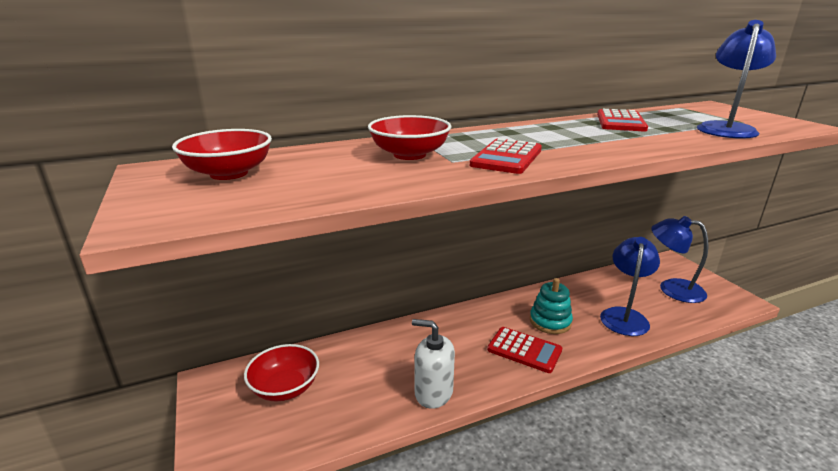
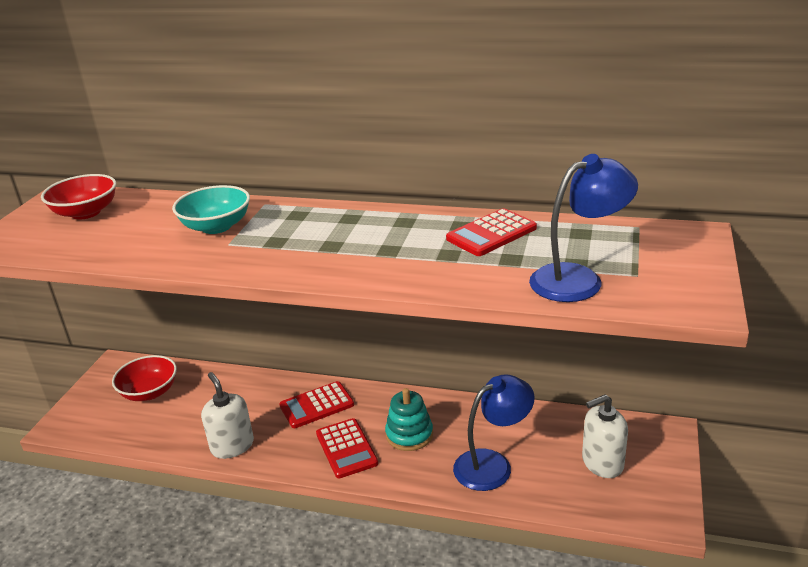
camera: 40 degrees right, 5 degrees up
(409, 155) = (216, 226): red bowl -> turquoise bowl
(507, 157) = (272, 253): red calculator -> red calculator (317, 405)
(672, 288) = (602, 463): blue lamp -> white soap dispenser

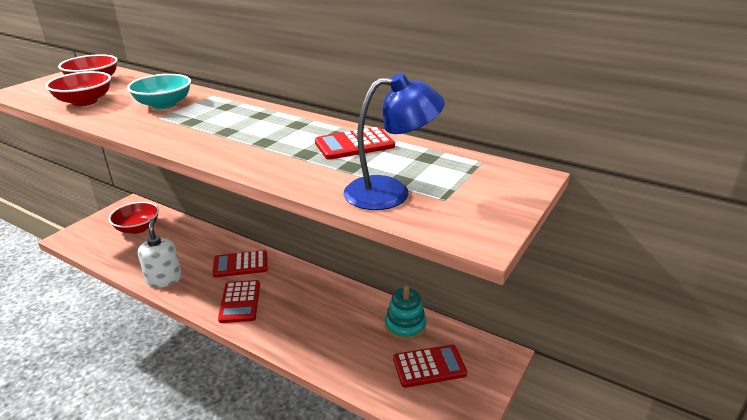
camera: 15 degrees right, 0 degrees up
(107, 241) = (85, 102): none -> red bowl
(409, 435) = (292, 303): turquoise stacking toy -> turquoise stacking toy (405, 326)
(492, 464) = (340, 343): blue lamp -> none
(602, 463) = (429, 366): white soap dispenser -> red calculator

